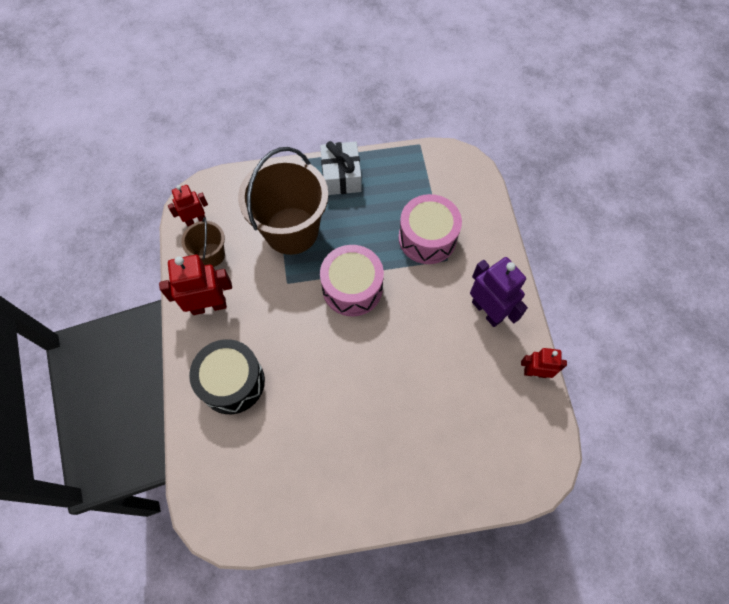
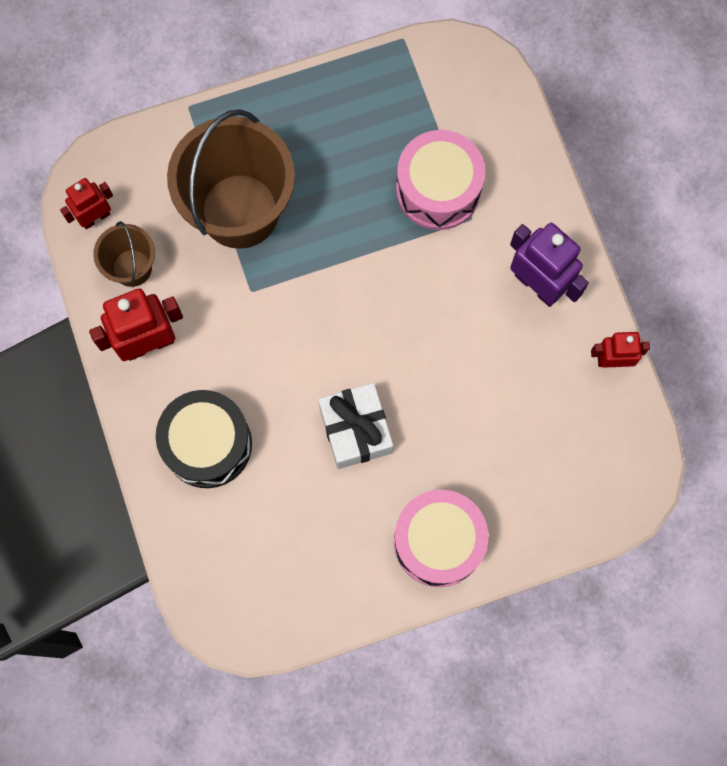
camera: 10 degrees left, 10 degrees up
(341, 176) = (295, 111): white gift -> white gift (356, 430)
(352, 288) = (344, 283): pink drum -> pink drum (438, 541)

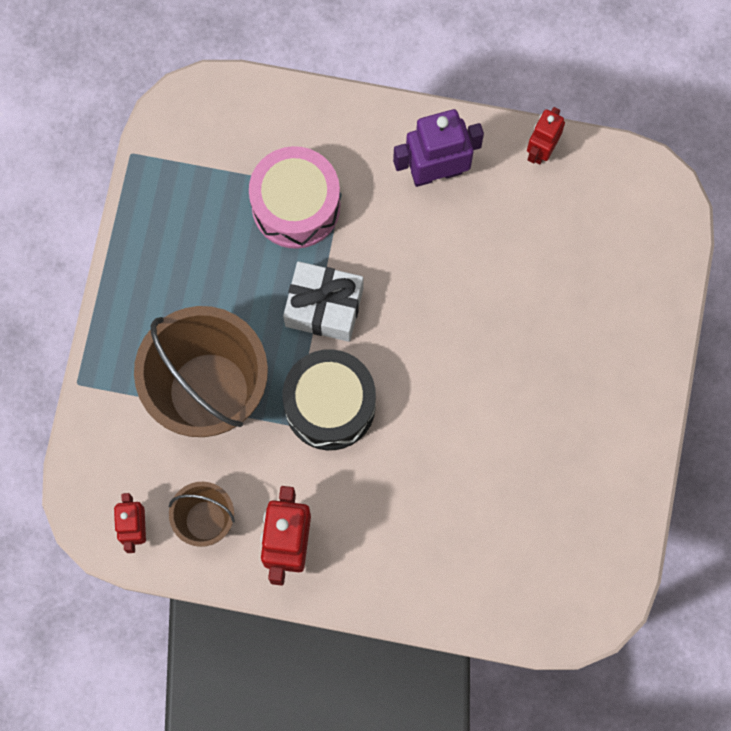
camera: 60 degrees left, 0 degrees up
(207, 444) = (414, 542): black drum -> black drum (330, 405)
(356, 430) = (477, 404): white gift -> white gift (324, 307)
(438, 541) = (617, 389): pink drum -> none

